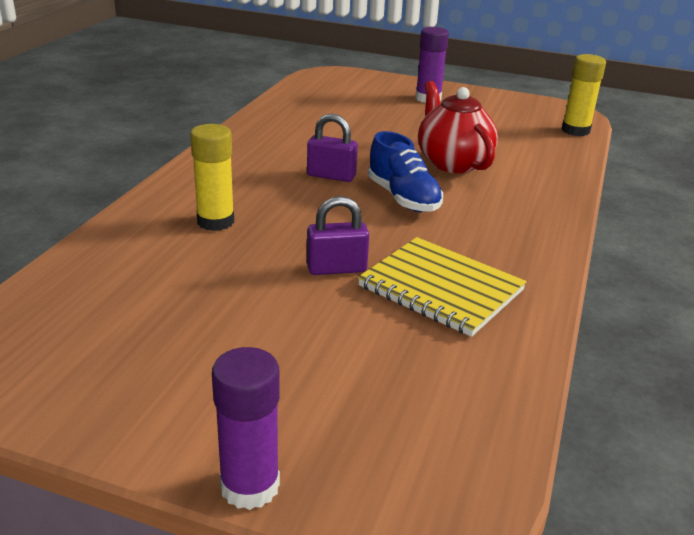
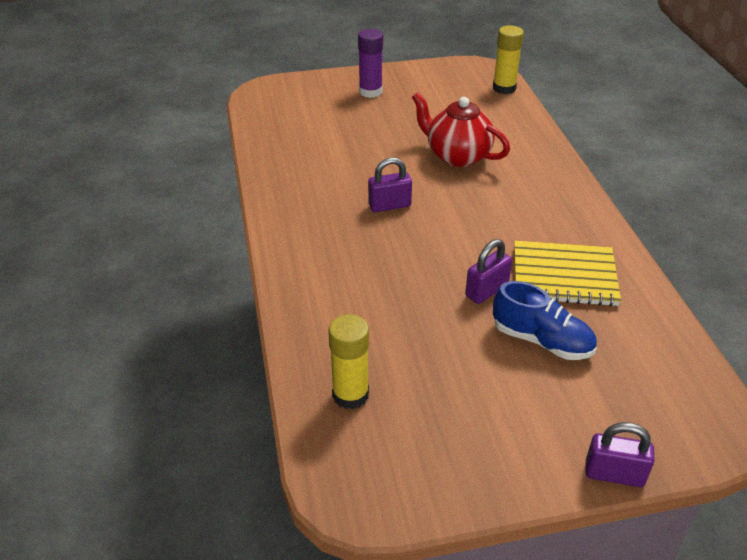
camera: 30 degrees left, 10 degrees up
(215, 221) = (360, 288): yellow glue stick -> yellow glue stick (350, 395)
(250, 486) = (614, 474): purple glue stick -> purple padlock
(403, 198) = (460, 206): blue shoe -> blue shoe (542, 341)

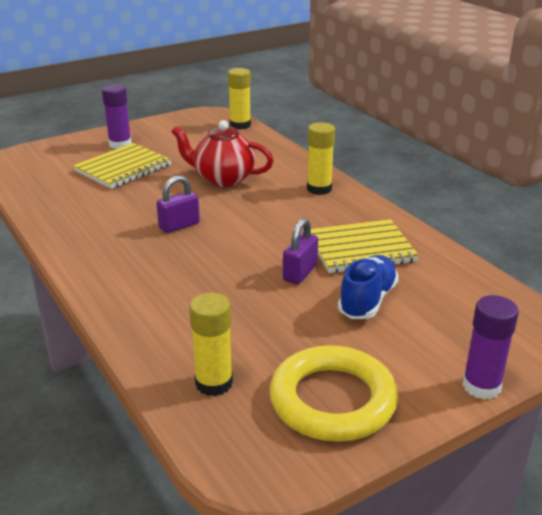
camera: 20 degrees left, 10 degrees down
(362, 122) = (123, 168): none -> yellow notebook
(454, 445) = (333, 400): none -> yellow ring
(542, 341) = (367, 300): blue shoe -> blue shoe turned 75 degrees counterclockwise
(553, 189) = (319, 189): none -> yellow glue stick
(614, 474) = (481, 386): purple padlock -> purple glue stick

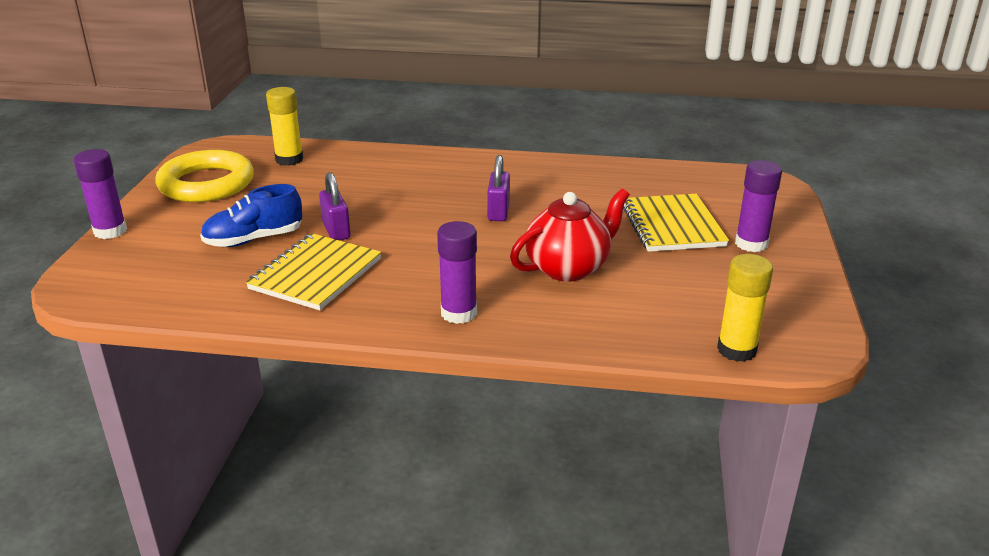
camera: 130 degrees right, 0 degrees up
(319, 189) = (459, 313): yellow glue stick -> purple glue stick
(367, 300) = (254, 239): blue shoe -> blue shoe turned 90 degrees clockwise

